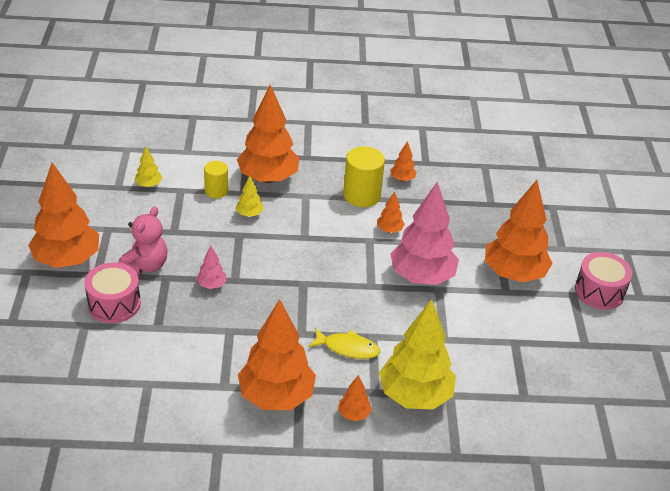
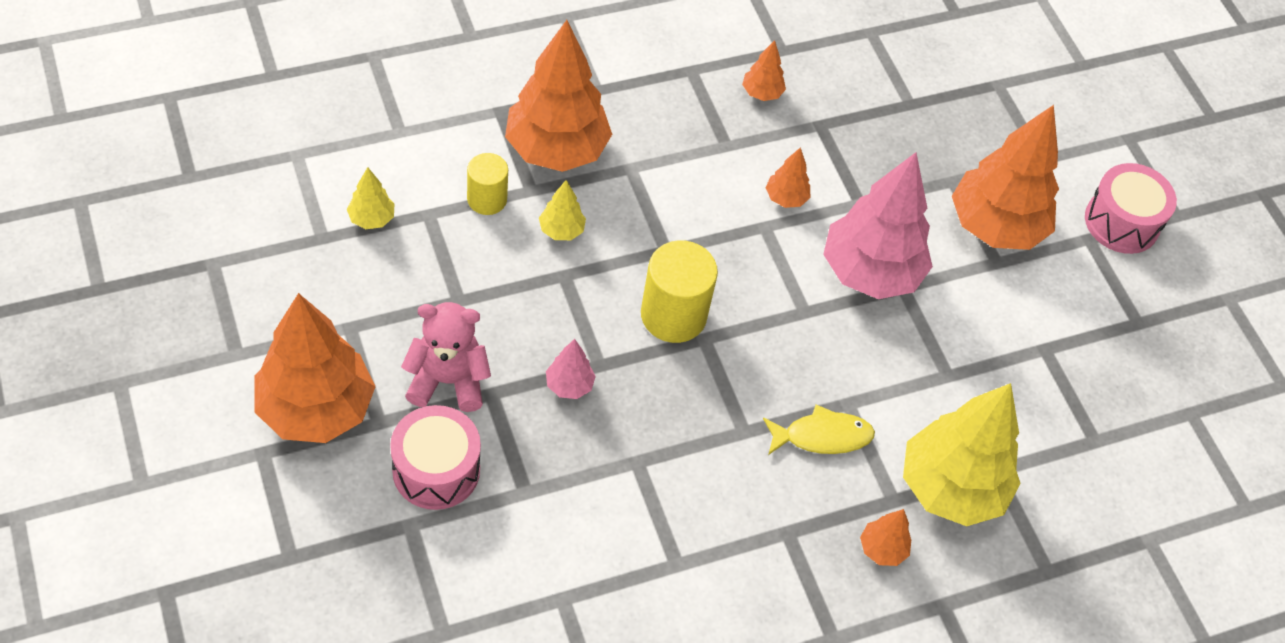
camera: 25 degrees left, 15 degrees up
(145, 265) = (448, 381): pink teddy bear -> pink teddy bear turned 90 degrees counterclockwise
(276, 396) = (760, 557): orange tree -> none
(361, 195) = (715, 143): yellow cylinder -> yellow cylinder (673, 315)

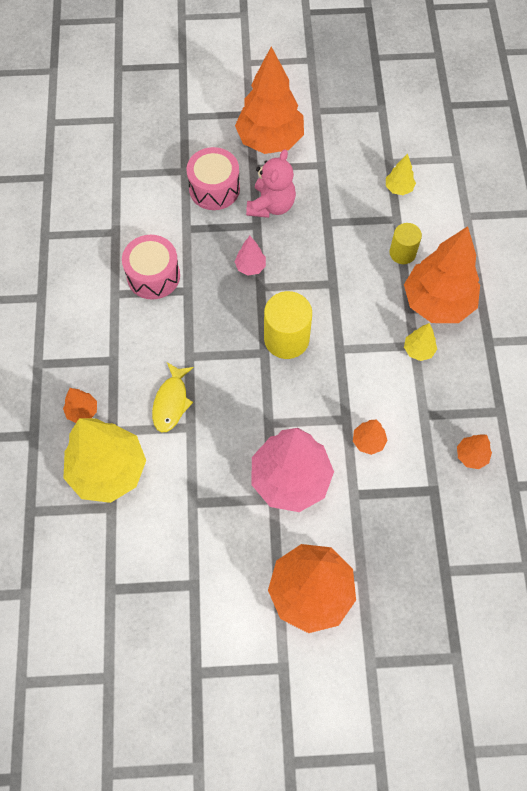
camera: 115 degrees right, 10 degrees up
(561, 230) = (369, 290): yellow tree -> yellow tree (418, 350)
(1121, 222) = (293, 705): pink drum -> pink drum (153, 276)

